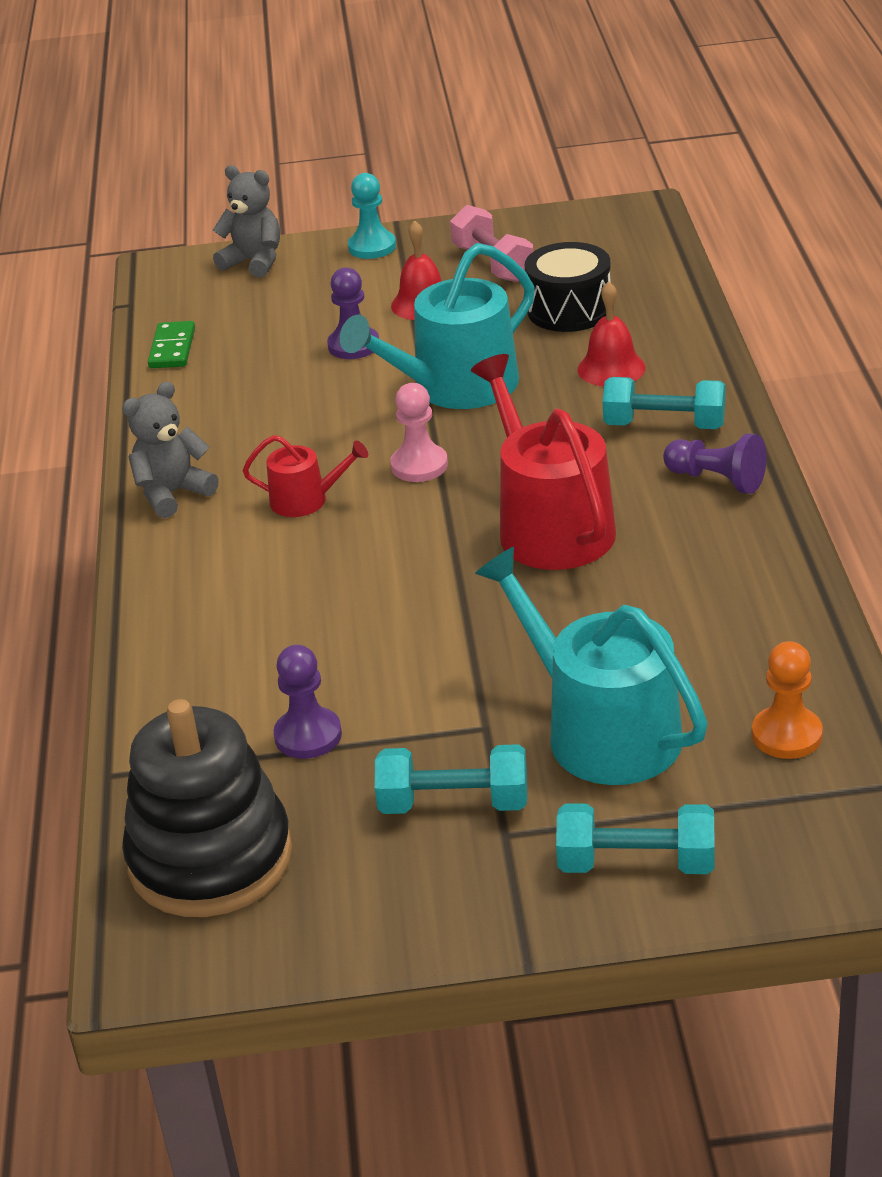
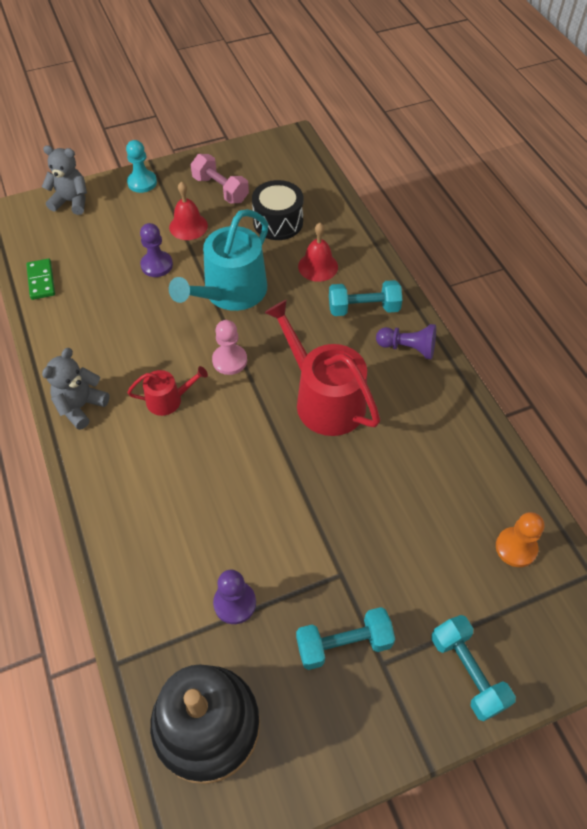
camera: 20 degrees left, 20 degrees up
(601, 730) = (410, 564): turquoise watering can -> none
(636, 863) = (467, 672): turquoise dumbbell -> turquoise dumbbell turned 75 degrees clockwise

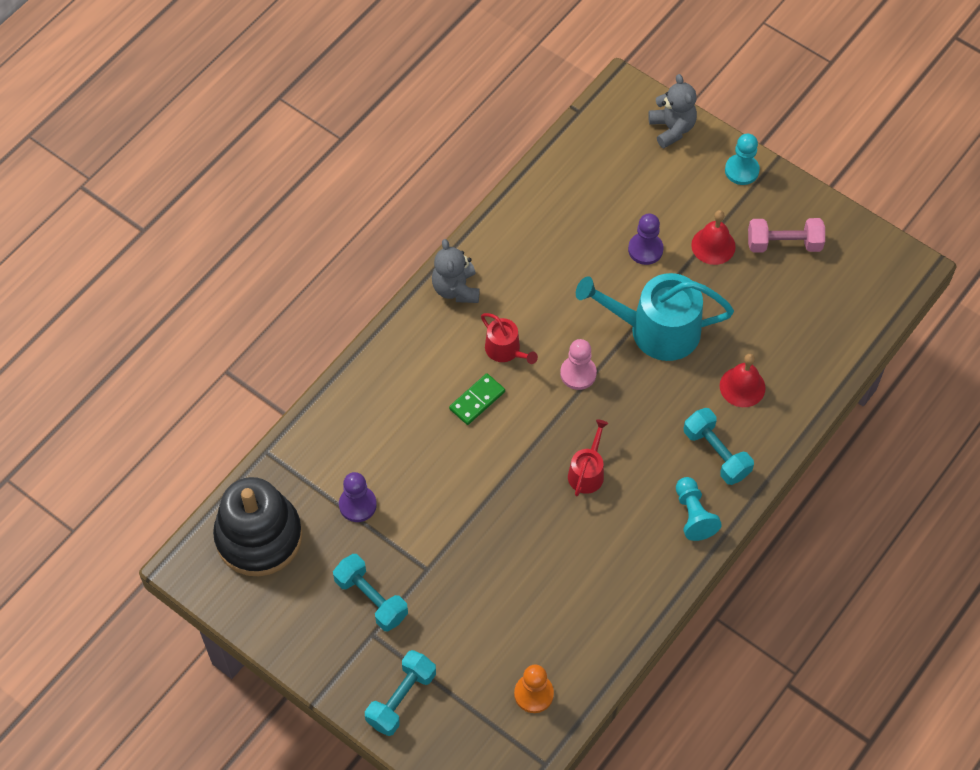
camera: 60 degrees right, 5 degrees up
(41, 281) = (562, 170): green domino -> green domino (477, 400)
(81, 406) = (456, 289): grey teddy bear -> grey teddy bear turned 105 degrees counterclockwise
(220, 189) = (784, 244): pink dumbbell -> pink dumbbell turned 75 degrees clockwise
(278, 222) = (776, 320): black drum -> none
(324, 399) = (587, 472): red watering can -> red watering can, size x0.51
(408, 348) = (693, 515): purple pawn -> turquoise pawn

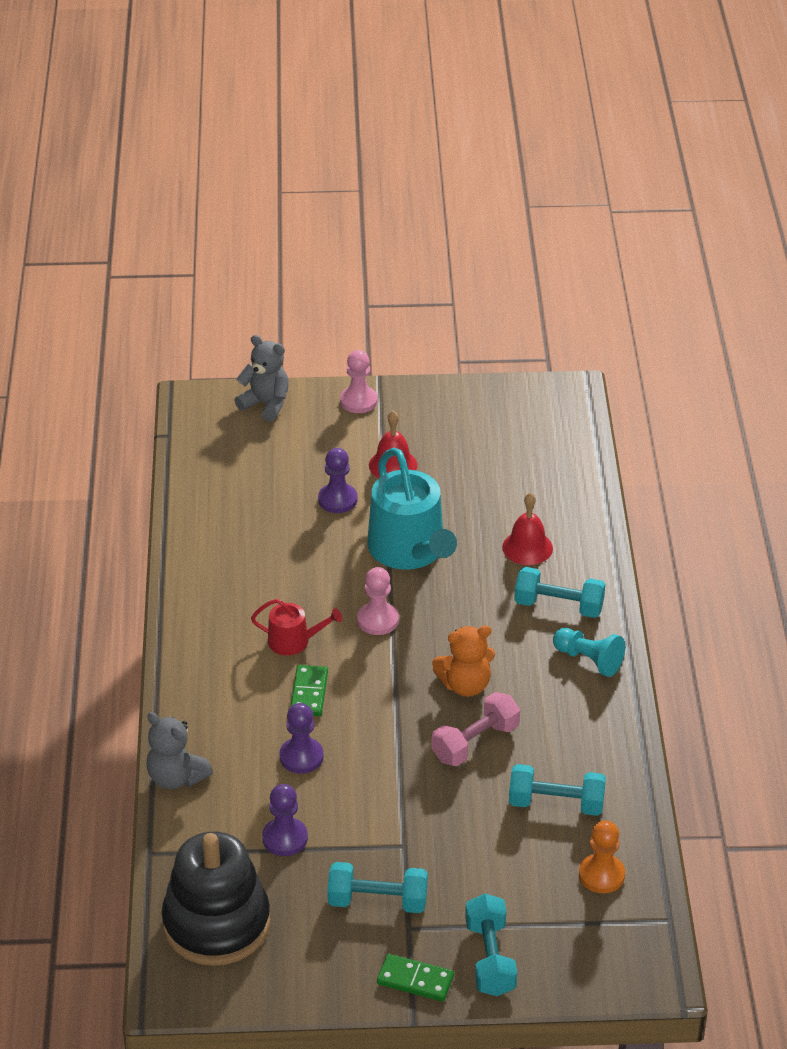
camera: 40 degrees left, 20 degrees down
(340, 676) = (415, 980): none -> green domino
(425, 448) = (301, 757): none -> purple pawn
(456, 289) = (197, 623): grey teddy bear -> grey teddy bear (176, 777)
(557, 614) = (556, 803): none -> turquoise dumbbell
(587, 472) = (465, 685): red watering can -> orange teddy bear
(655, 330) = (410, 550): turquoise watering can -> turquoise watering can turned 75 degrees counterclockwise
(741, 170) = (358, 401): turquoise pawn -> pink pawn
(784, 244) = (450, 431): pink dumbbell -> pink dumbbell (475, 743)

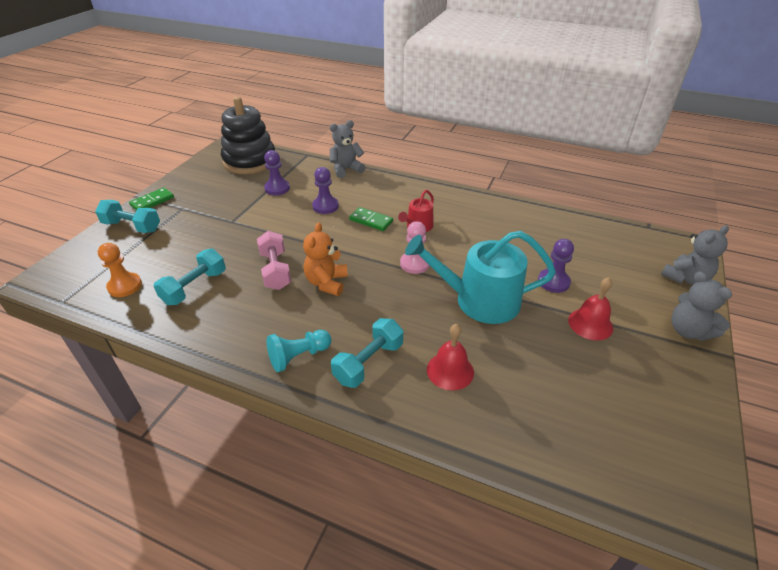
camera: 115 degrees right, 0 degrees up
(358, 401) = (688, 331): pink pawn -> grey teddy bear
(377, 901) = (208, 204): turquoise dumbbell -> none

